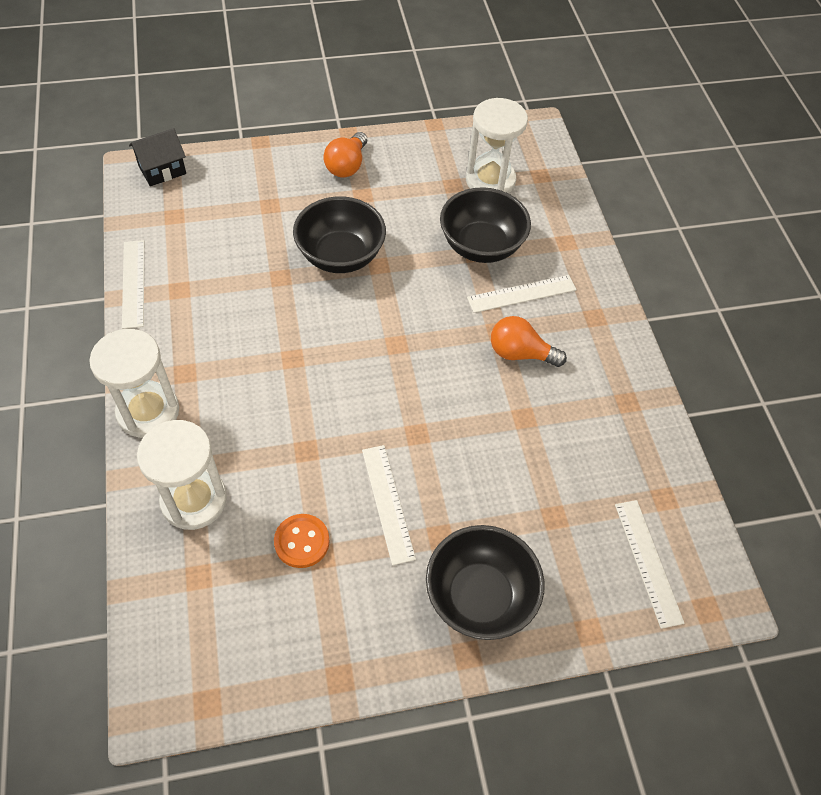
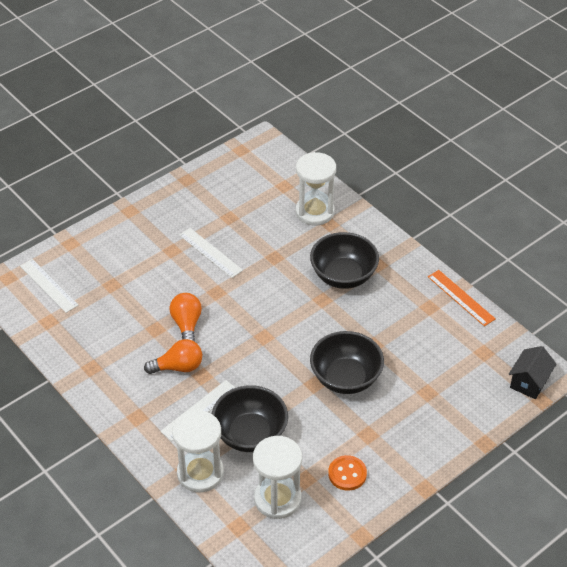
camera: 155 degrees right, 10 degrees down
(133, 283) = (460, 298): white ruler -> orange ruler
(148, 411) = (378, 237): white hourglass -> white hourglass (200, 473)
(302, 542) = (244, 218): orange button -> orange button (347, 474)
(347, 166) = (400, 455): orange light bulb -> orange light bulb (187, 325)
(479, 596) = (136, 234): black bowl -> black bowl (343, 276)

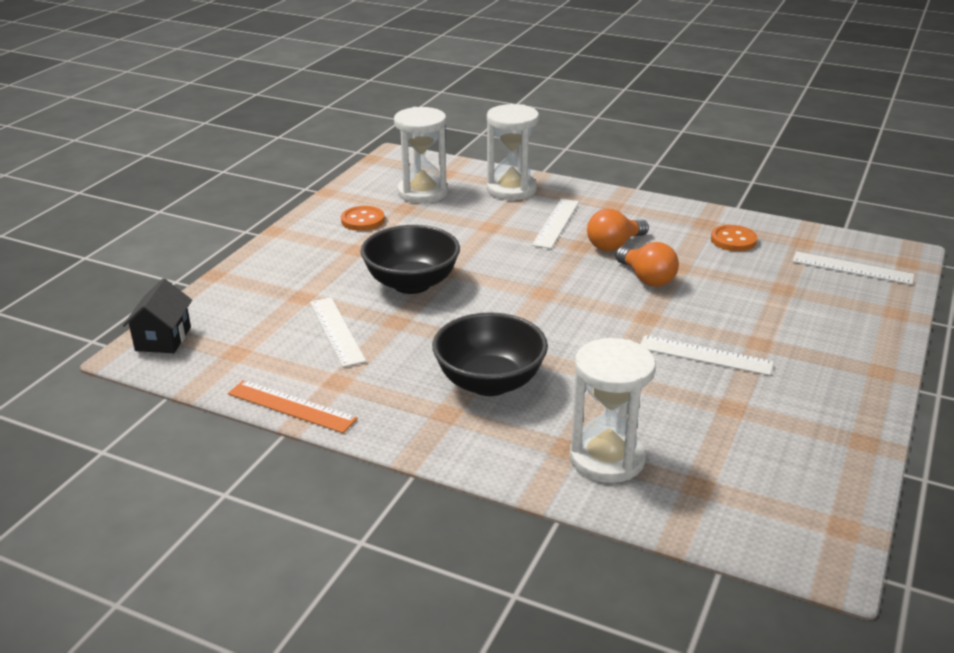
camera: 155 degrees right, 15 degrees down
(92, 341) = (733, 240): none -> orange button
(250, 434) = (486, 221): black bowl -> none
(415, 349) = (336, 331): none -> white ruler

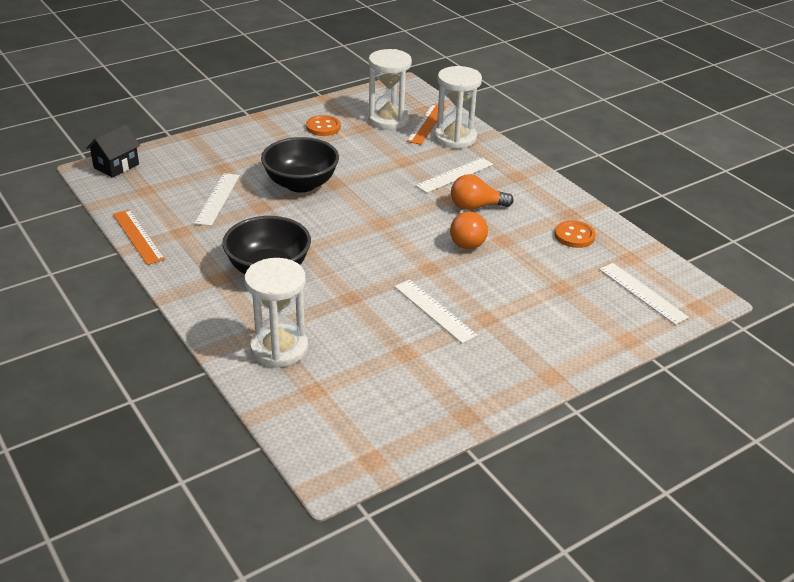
camera: 30 degrees right, 5 degrees up
(466, 185) = (426, 124): none -> orange ruler

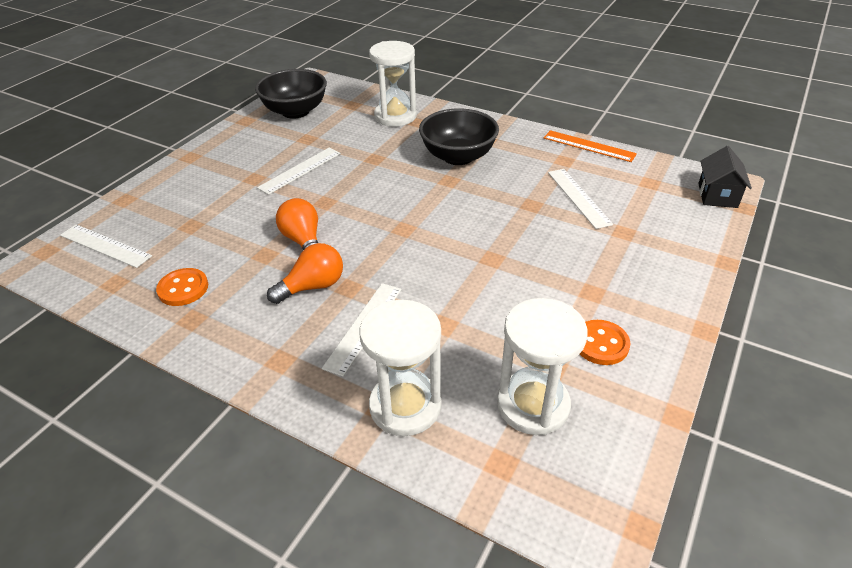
camera: 155 degrees right, 5 degrees up
(301, 184) = (524, 243): black bowl -> black bowl (295, 111)
(426, 124) = (470, 422): orange ruler -> none
(434, 310) = (300, 170): white ruler -> white ruler turned 75 degrees counterclockwise

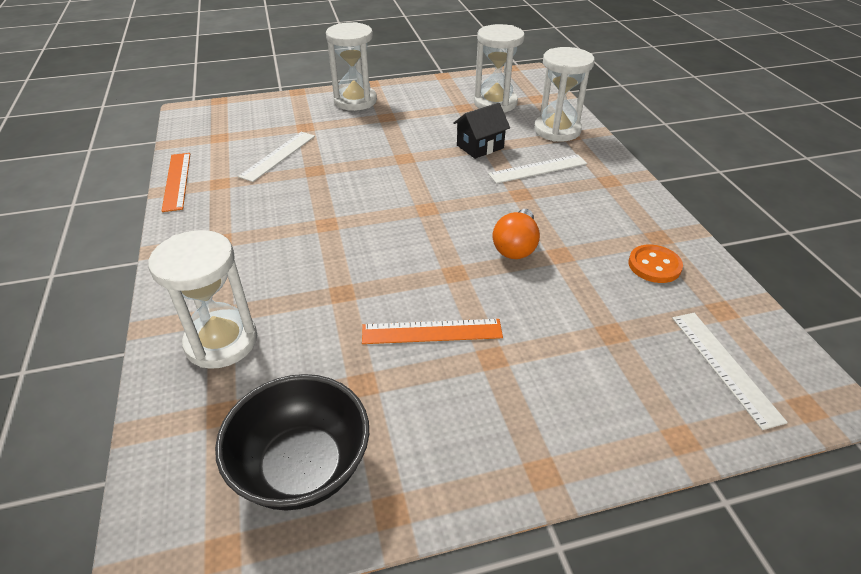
camera: 135 degrees left, 0 degrees up
(300, 170) = (432, 331): white ruler -> orange ruler
(313, 286) = (545, 208): orange light bulb -> none
(458, 157) = (276, 240): black bowl -> none
(601, 344) = (426, 102): orange button -> none
(658, 290) = (355, 101): none -> white hourglass
(717, 195) = (211, 111): black house -> black house (480, 147)

